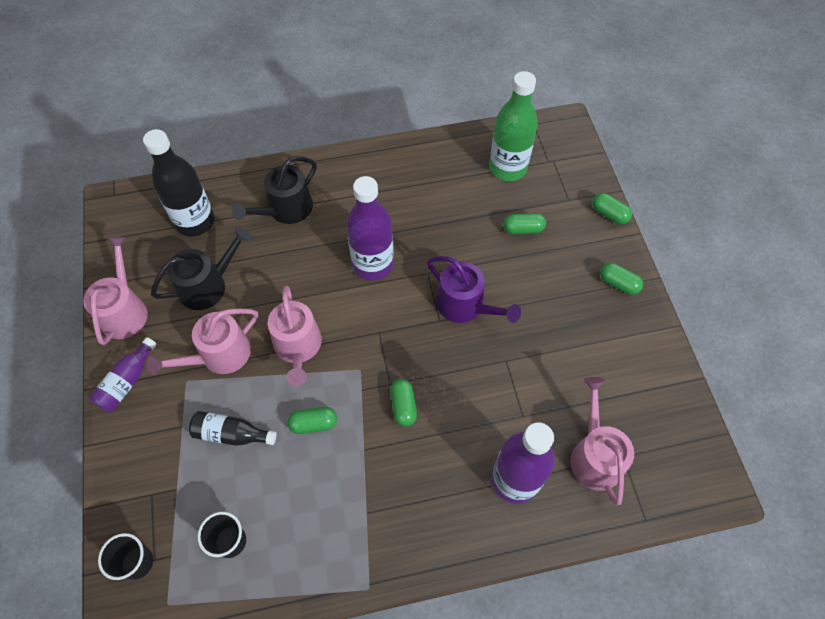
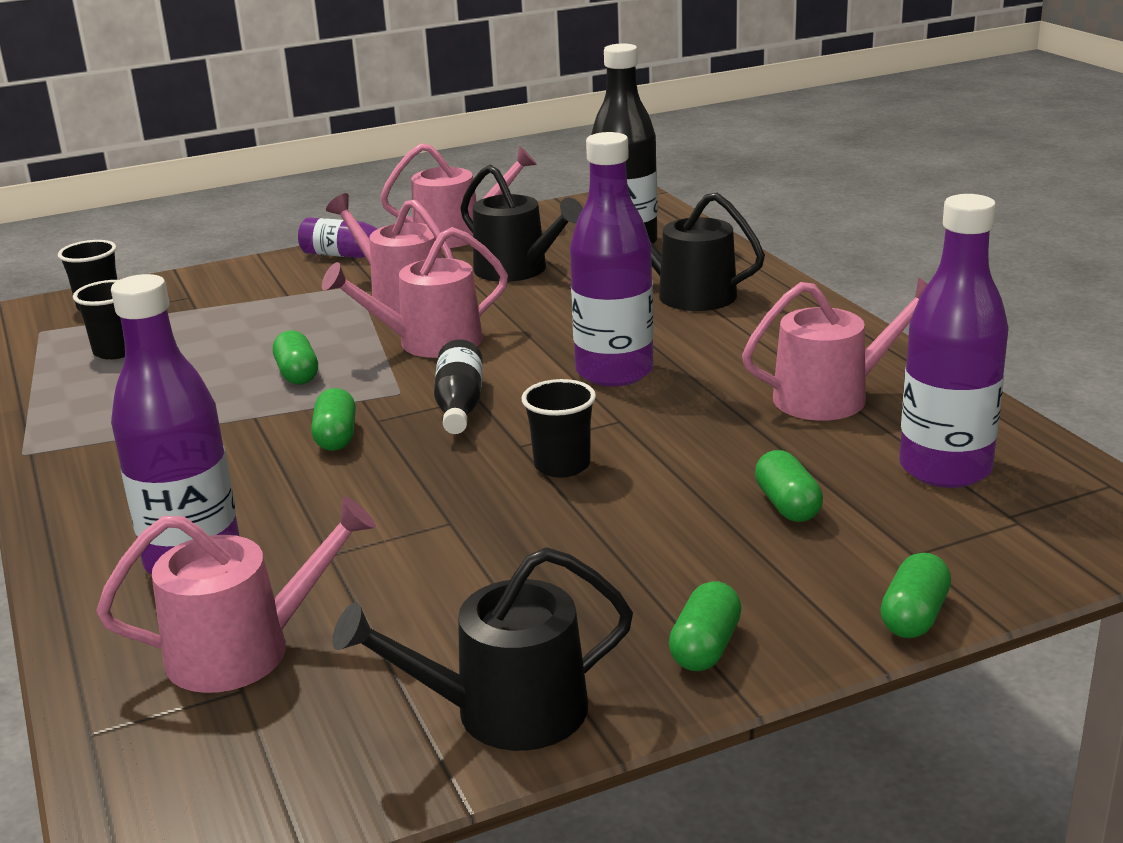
camera: 80 degrees right, 35 degrees down
(231, 434) = (277, 325): black bottle -> black bottle (459, 405)
(403, 406) = (336, 437): green capsule -> green capsule turned 75 degrees counterclockwise
(431, 185) = (831, 396): none -> pink watering can
(465, 305) = (562, 465): purple watering can -> black cup
(507, 168) = (945, 469): green bottle -> purple bottle
(649, 358) = (505, 712): none -> black watering can

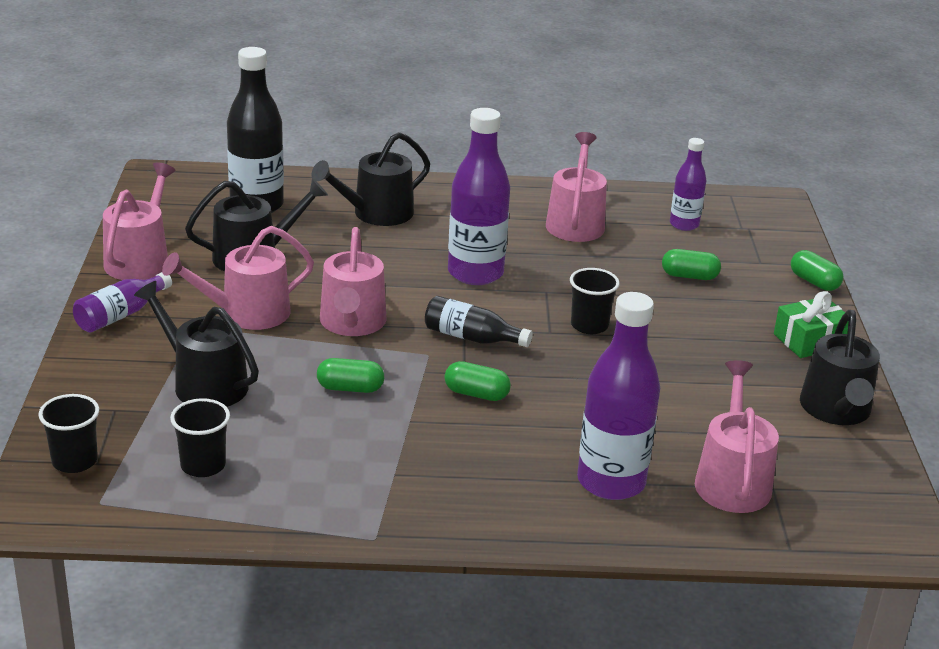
camera: 70 degrees left, 5 degrees up
(257, 315) = (204, 383): none -> black watering can
(705, 647) = (810, 341): green capsule -> green gift
(945, 469) = (684, 224): purple bottle -> purple bottle, size x0.57

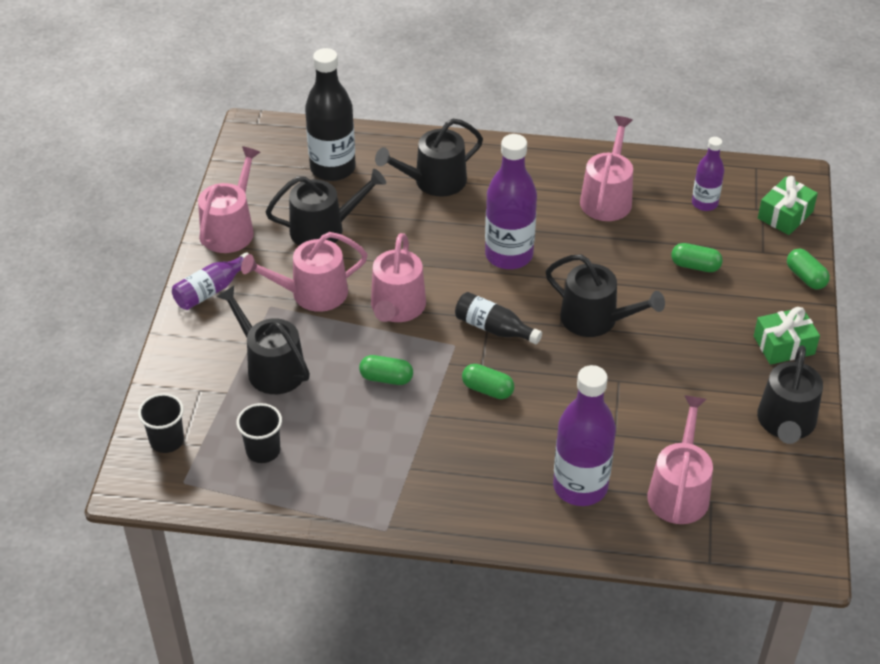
camera: 10 degrees right, 15 degrees up
(589, 325) = (595, 319): black cup -> black watering can
(774, 232) = (785, 215): none -> green gift

